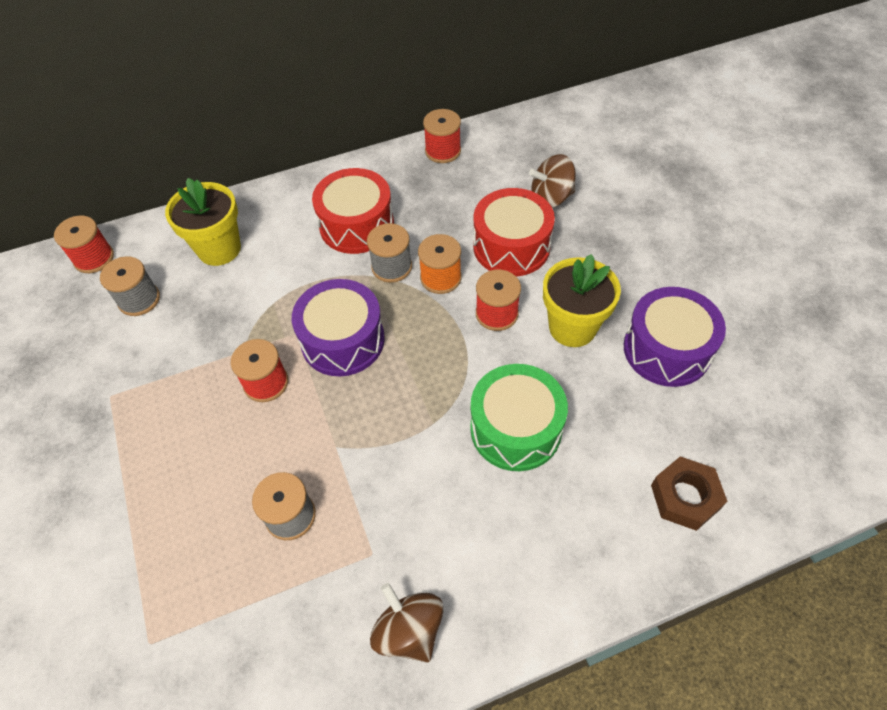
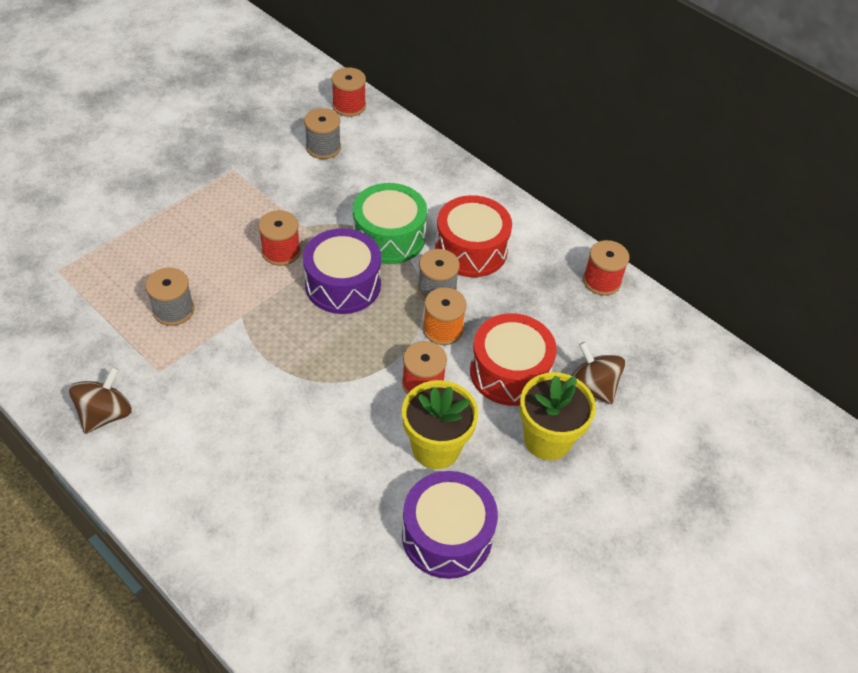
camera: 60 degrees right, 5 degrees down
(219, 249) = (396, 172): yellow flower pot -> yellow flower pot (547, 439)
(515, 428) = (306, 433): green drum -> green drum (389, 237)
(685, 497) = (286, 585): brown nut -> none

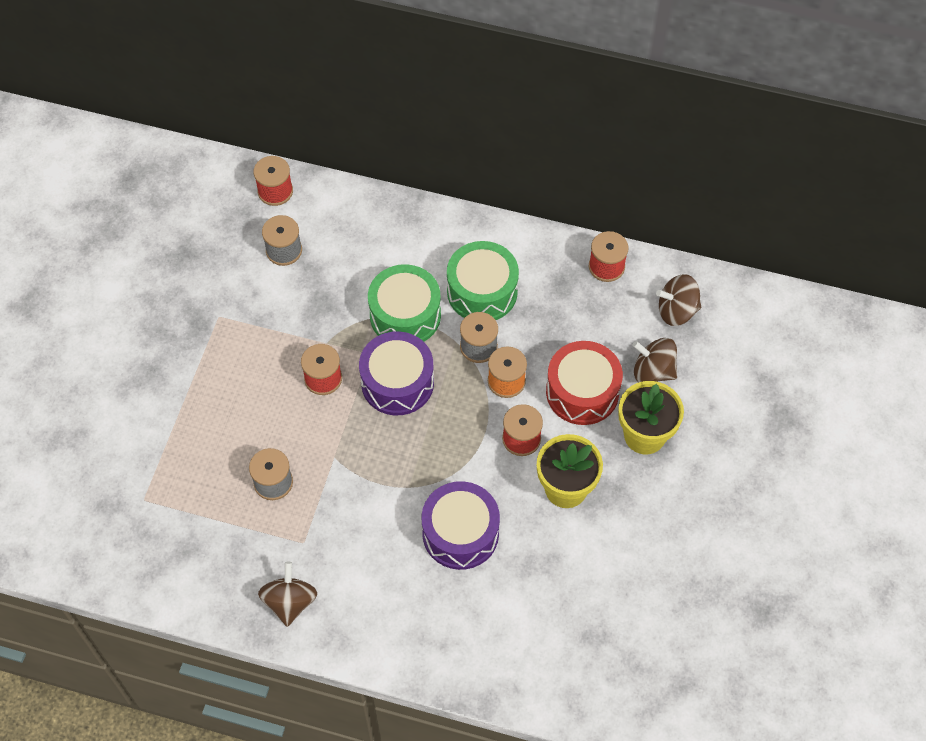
camera: 25 degrees left, 10 degrees up
(447, 535) = (617, 553): purple drum -> purple drum (460, 533)
(471, 249) = (482, 291): red drum -> green drum
(649, 347) = (677, 311): none -> brown spinning top

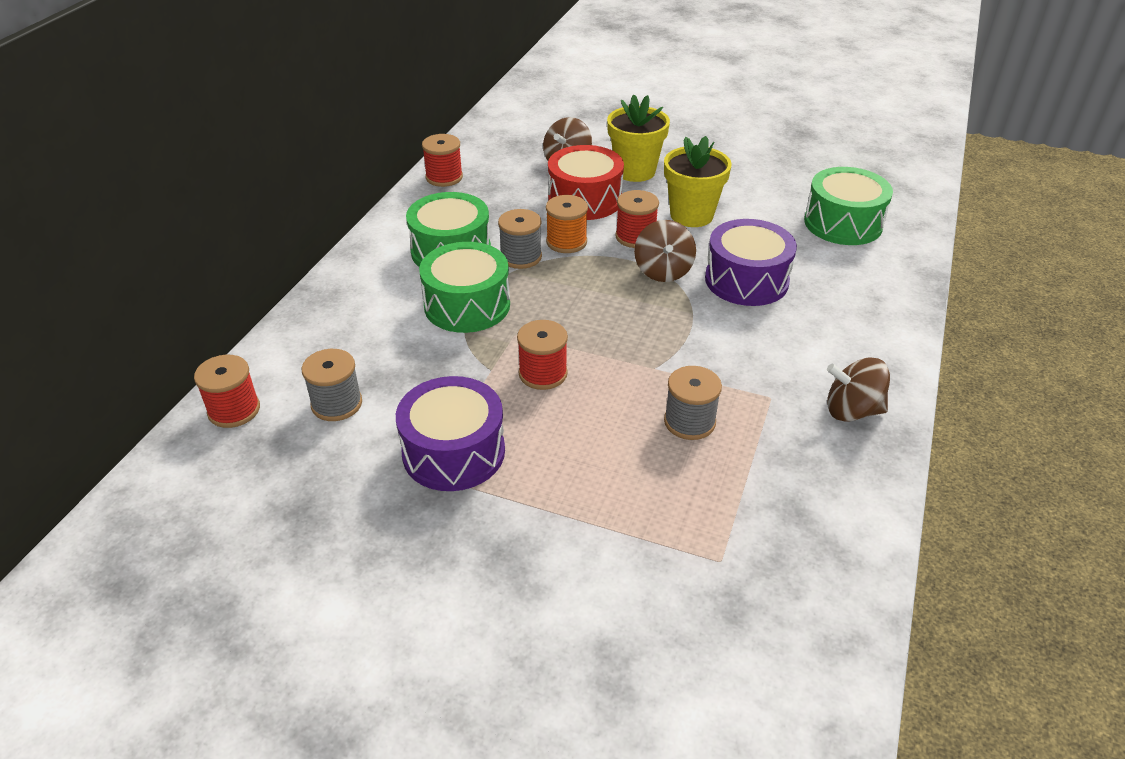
camera: 85 degrees left, 20 degrees down
(397, 382) = (557, 315): purple drum -> purple drum (453, 452)
(569, 631) = (843, 223): none -> green drum
(677, 311) = (505, 146): brown spinning top -> brown spinning top (663, 271)

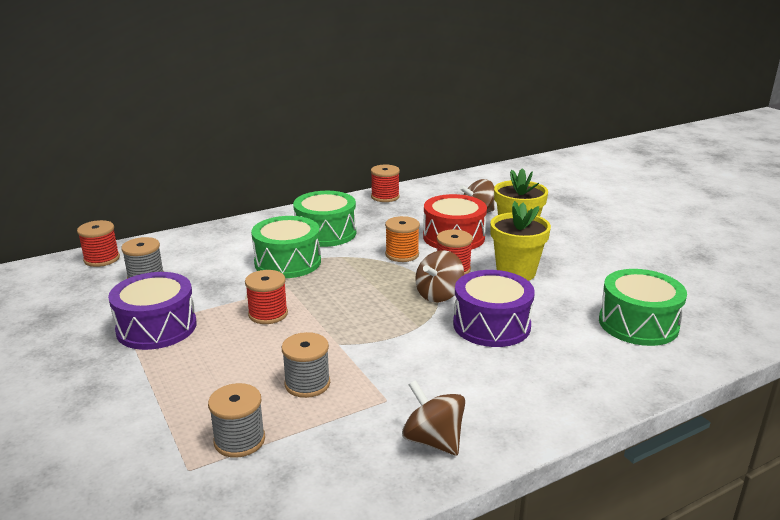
camera: 40 degrees right, 15 degrees down
(521, 257) = (360, 251): grey spool -> grey spool (239, 440)

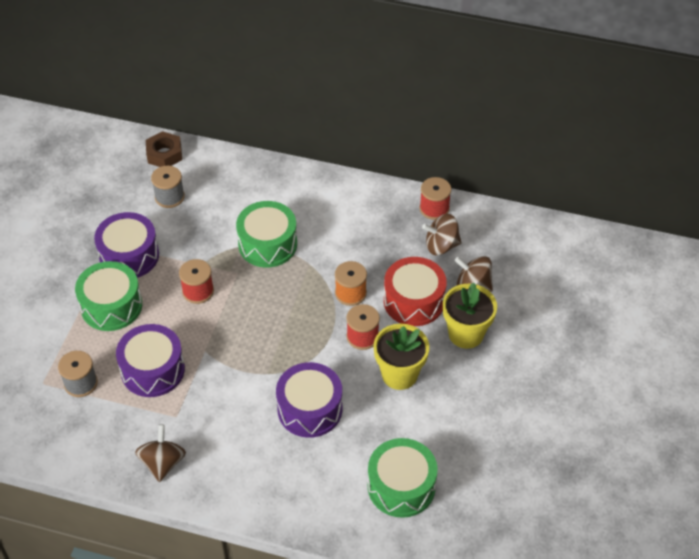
camera: 45 degrees right, 25 degrees up
(102, 259) = (164, 154): red spool -> brown nut
(307, 384) = (153, 370): grey spool -> purple drum
(325, 233) = (331, 227): green drum -> green drum (111, 306)
(439, 295) = (317, 355): brown spinning top -> brown spinning top (441, 246)

